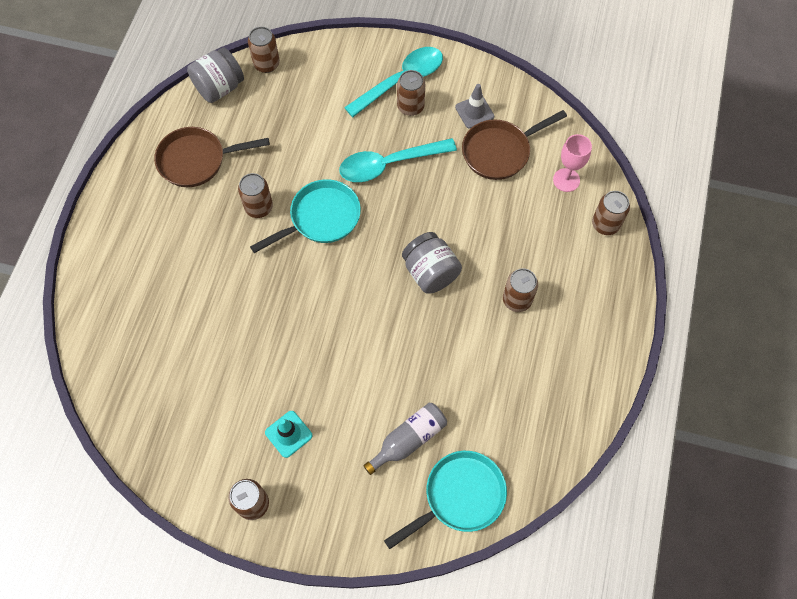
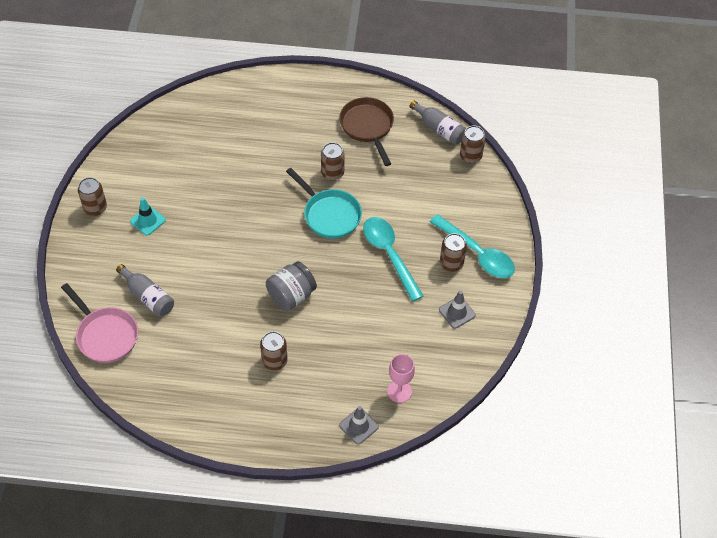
camera: 80 degrees right, 10 degrees down
(219, 88) = (439, 129): grey jar -> grey bottle
(460, 496) = (105, 335): turquoise pan -> pink pan
(499, 151) = (419, 336): brown pan -> none
(605, 224) = (359, 426): brown can -> grey traffic cone

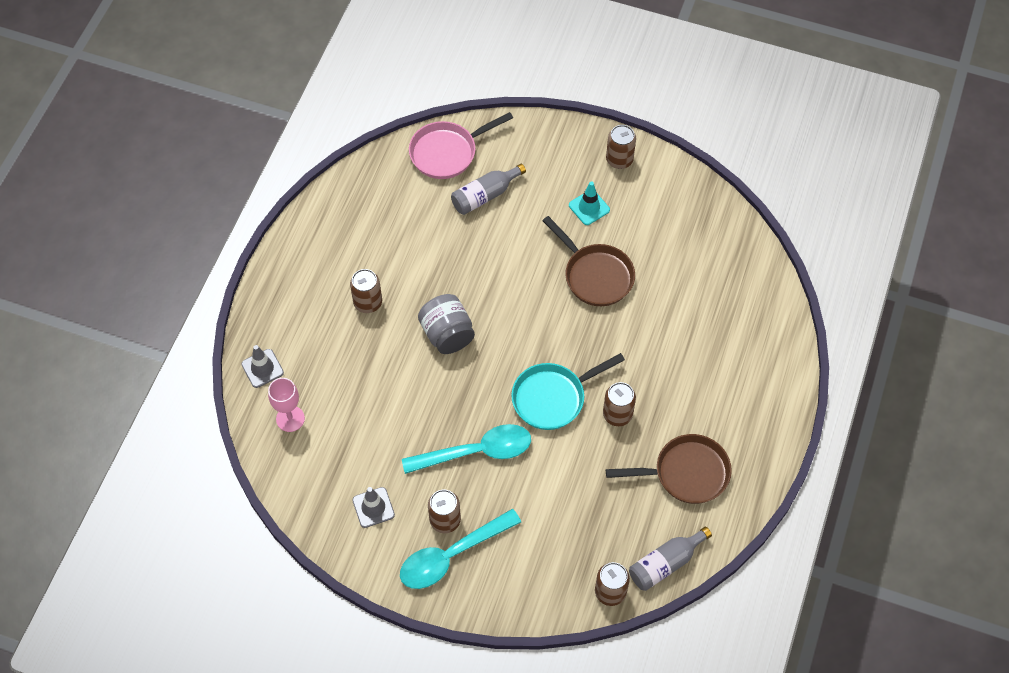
camera: 105 degrees right, 5 degrees up
(213, 206) = (595, 275): none -> brown pan

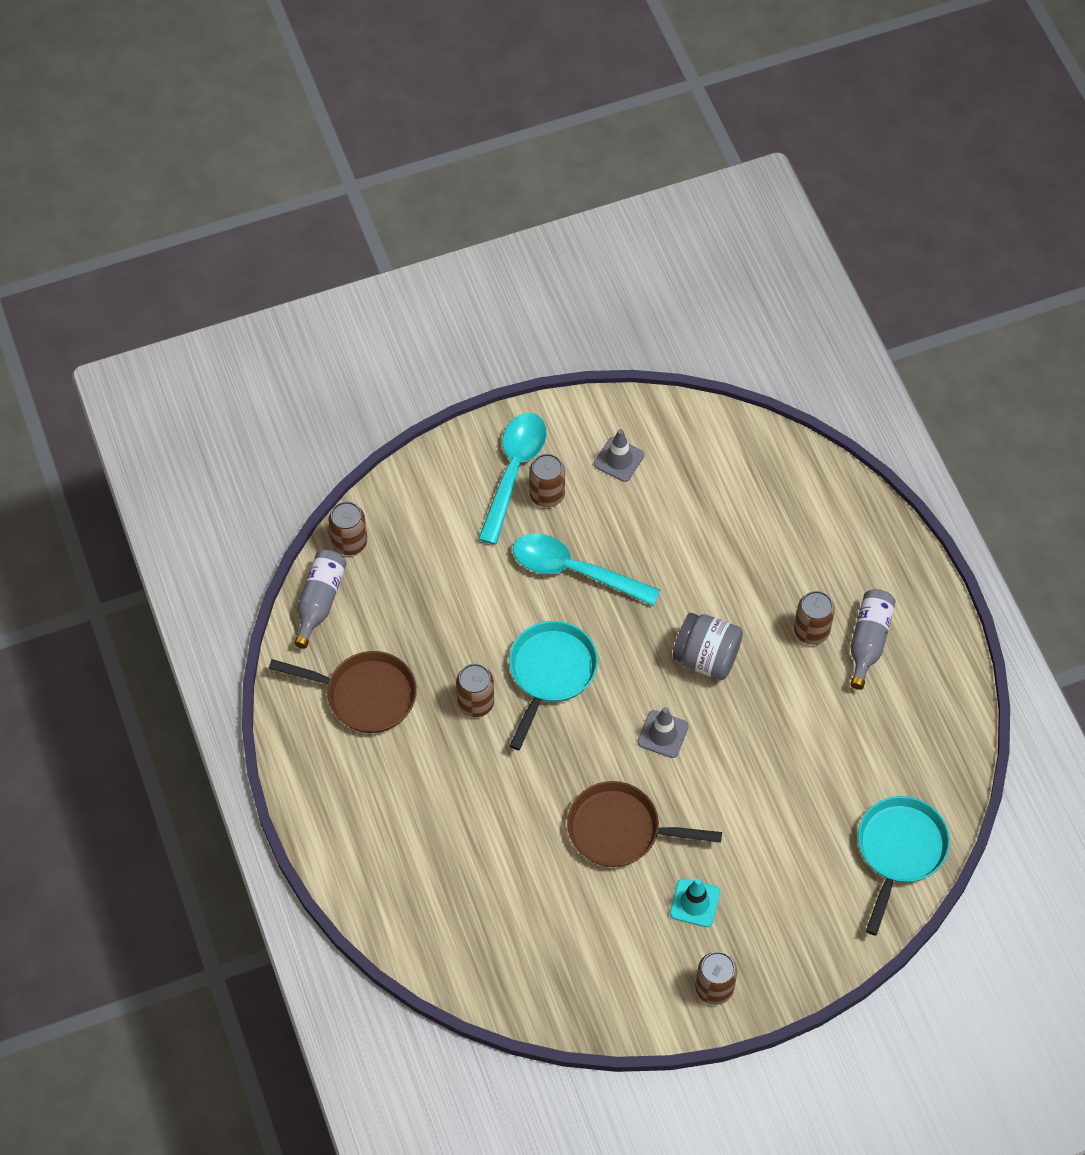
camera: 140 degrees right, 0 degrees up
(262, 368) = (840, 499): grey traffic cone -> grey traffic cone (663, 734)
(290, 419) = (768, 476): pink goblet -> none
(447, 152) = (899, 851): pink pan -> turquoise pan
(476, 452) = (575, 571): turquoise spoon -> turquoise spoon turned 75 degrees clockwise
(485, 195) = (812, 831): grey bottle -> grey bottle (868, 641)
(686, 473) = (365, 695): brown pan -> brown pan turned 120 degrees counterclockwise

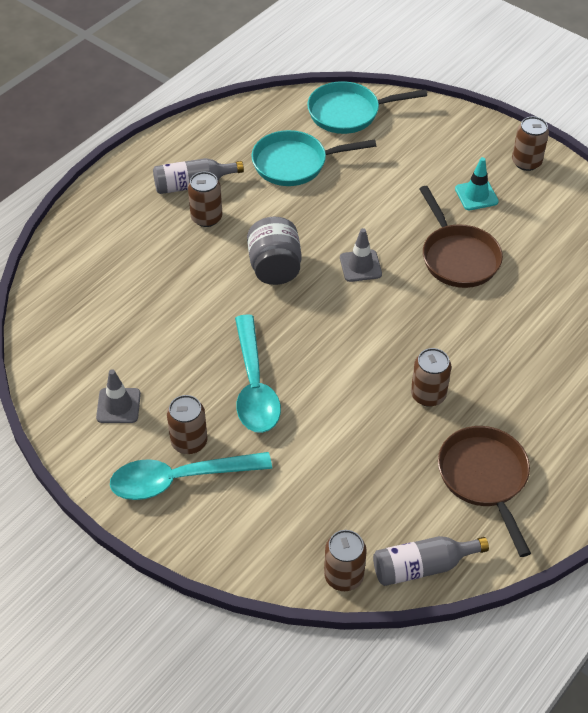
camera: 120 degrees left, 10 degrees down
(550, 673) = (362, 358): turquoise pan -> turquoise pan (295, 163)

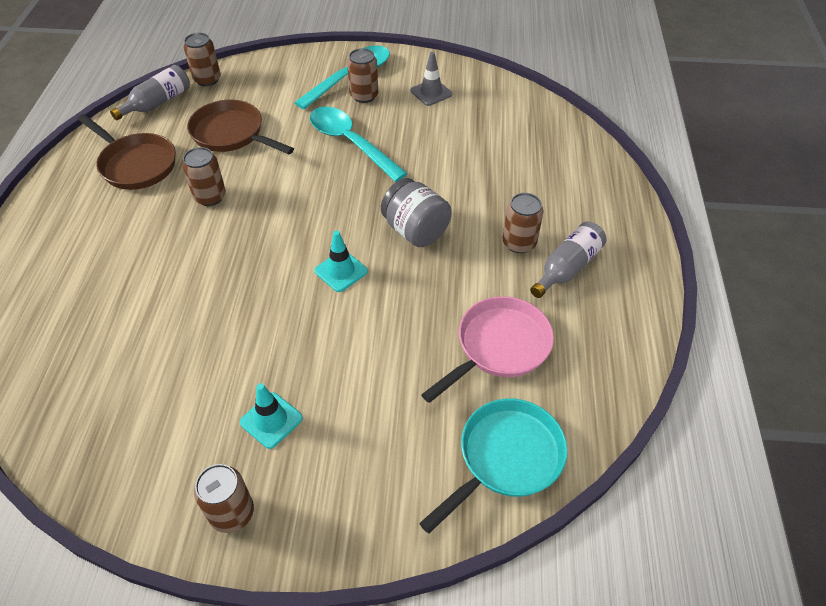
camera: 145 degrees right, 0 degrees up
(295, 163) = (499, 347): turquoise pan -> pink pan
(360, 266) = (341, 271): grey traffic cone -> turquoise traffic cone
(458, 257) = (251, 329): brown pan -> brown pan (231, 134)

